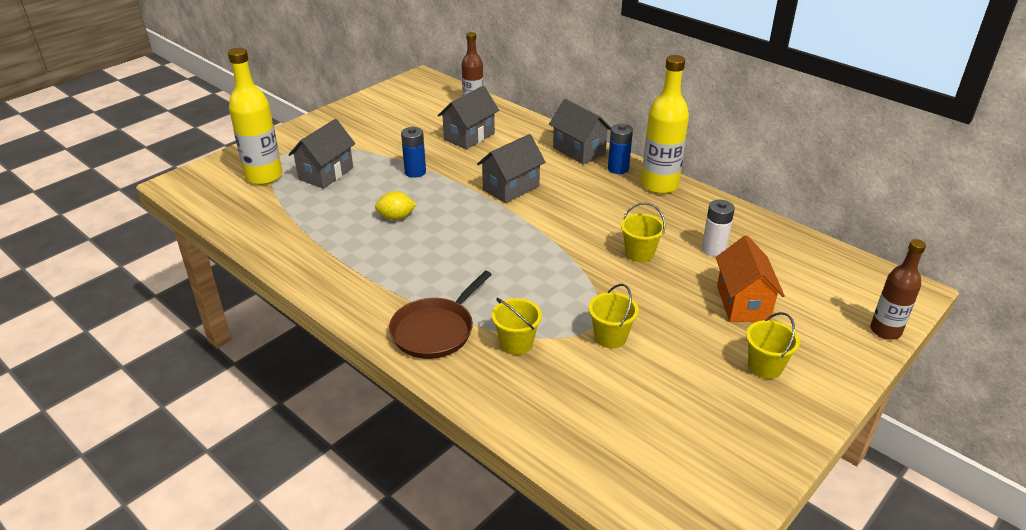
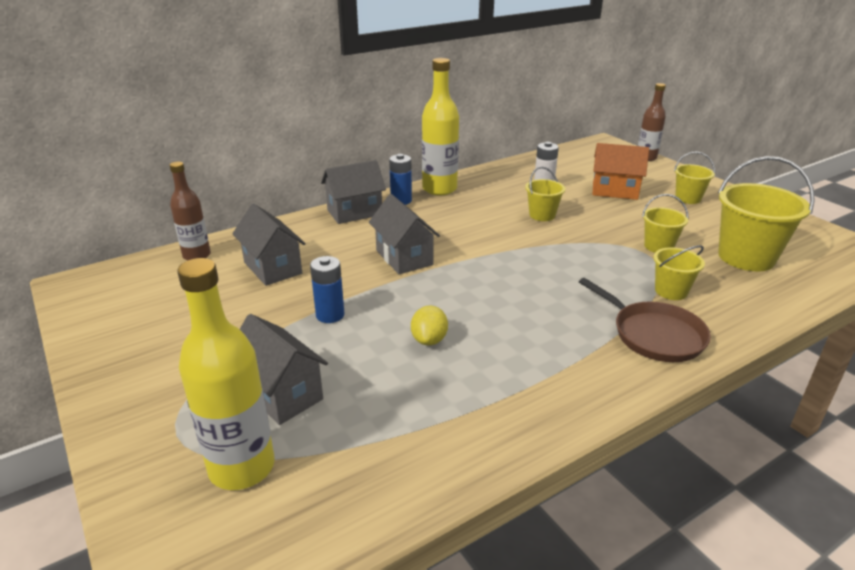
camera: 75 degrees left, 5 degrees down
(620, 407) = (746, 257): none -> yellow bucket

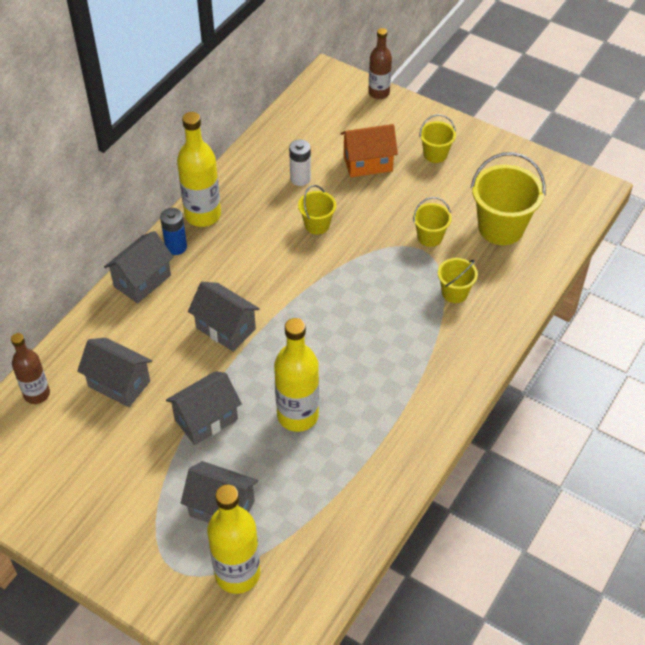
camera: 25 degrees left, 20 degrees up
(330, 315) = (206, 419): blue battery -> grey house
(429, 340) = (297, 415): yellow lemon -> yellow bottle
(654, 335) = (456, 347): brown pan -> none

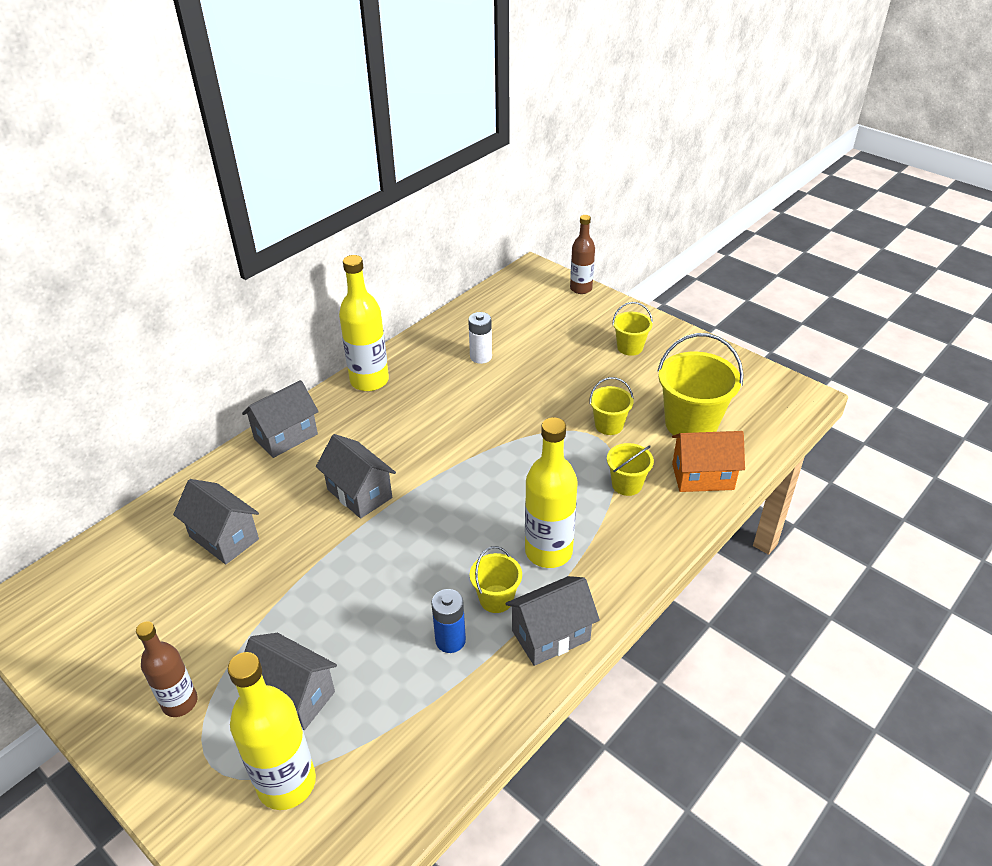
camera: 10 degrees right, 10 degrees down
(37, 394) = (131, 538): brown bottle -> brown bottle (180, 702)
(176, 247) = (332, 407): blue battery -> blue battery (450, 640)
(206, 419) = (307, 588): grey house -> grey house (550, 635)
(297, 415) = (414, 598): yellow bottle -> yellow bottle (548, 551)
(317, 225) = (487, 401): yellow bucket -> yellow bucket (496, 599)
(368, 163) = (555, 349): orange house -> orange house (702, 477)

